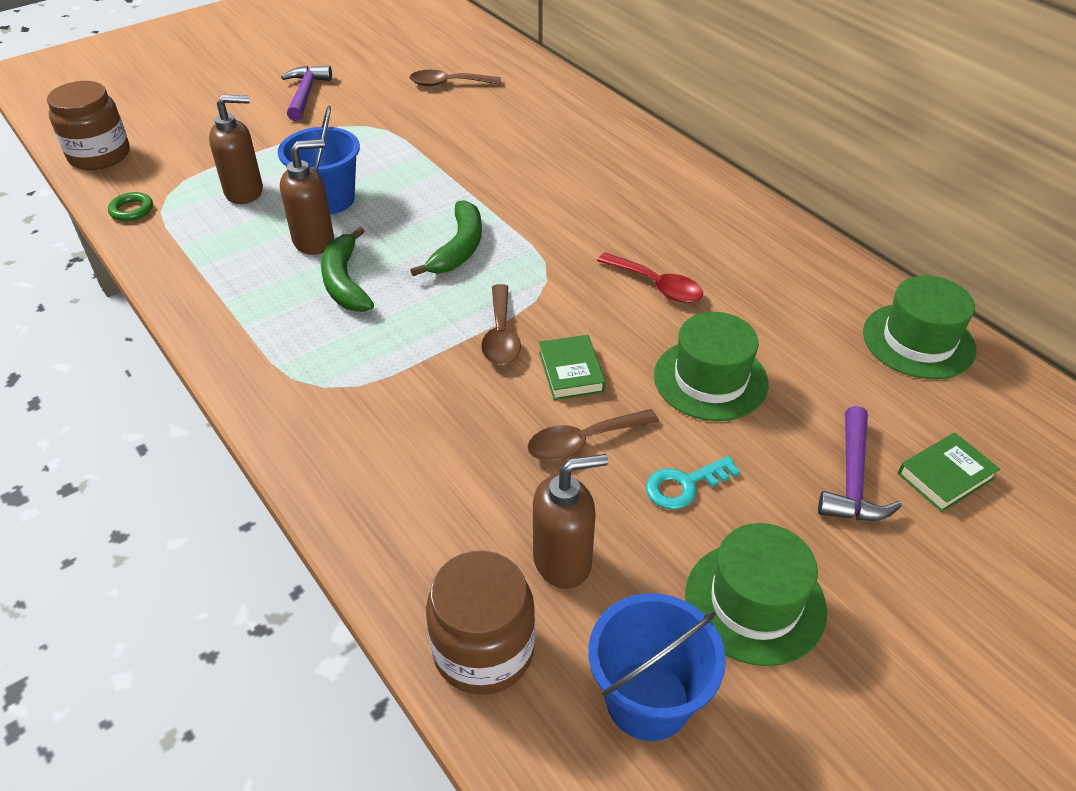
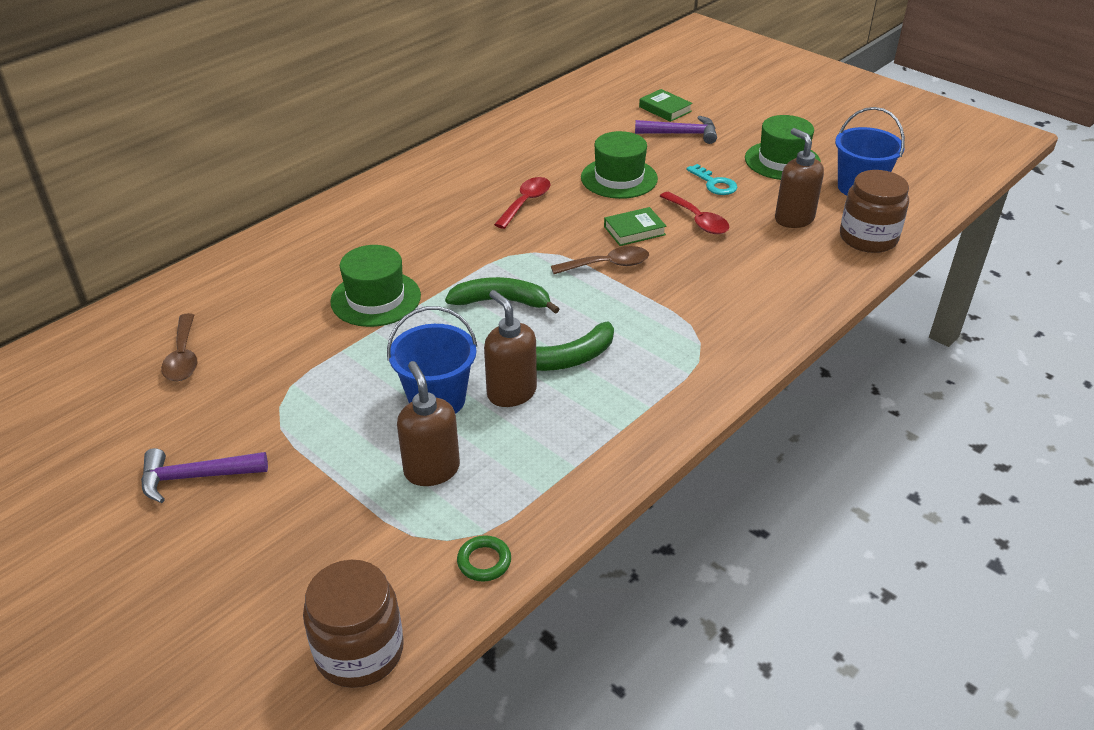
camera: 100 degrees left, 5 degrees down
(582, 442) = (698, 220): brown spoon -> red spoon
(918, 341) = (554, 111): green hat -> green hat (376, 299)

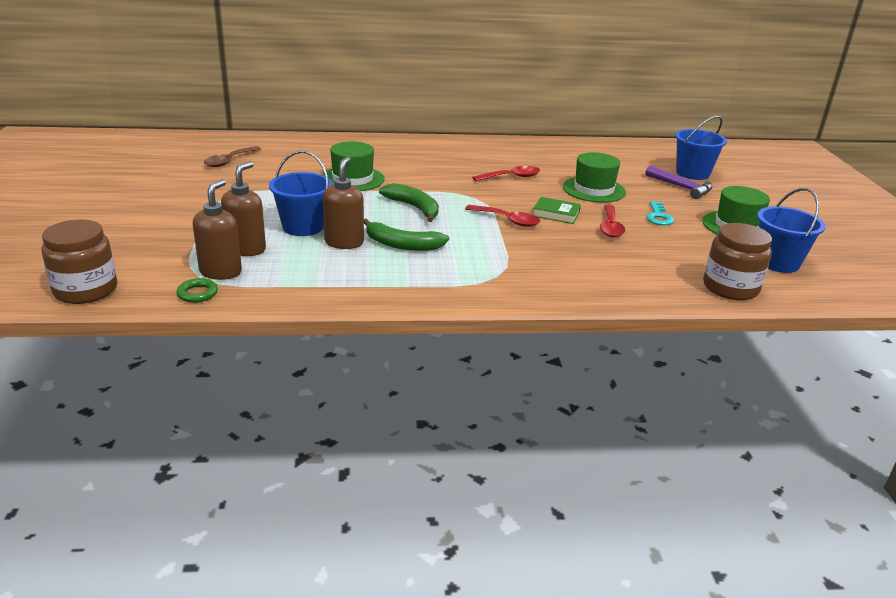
camera: 40 degrees right, 10 degrees down
(196, 477) = (152, 200): purple hammer -> none
(608, 265) = (508, 220): brown spoon -> red spoon
(665, 109) = (692, 173): green book -> blue bucket
(794, 219) = (686, 255): brown soap dispenser -> brown soap dispenser (221, 272)

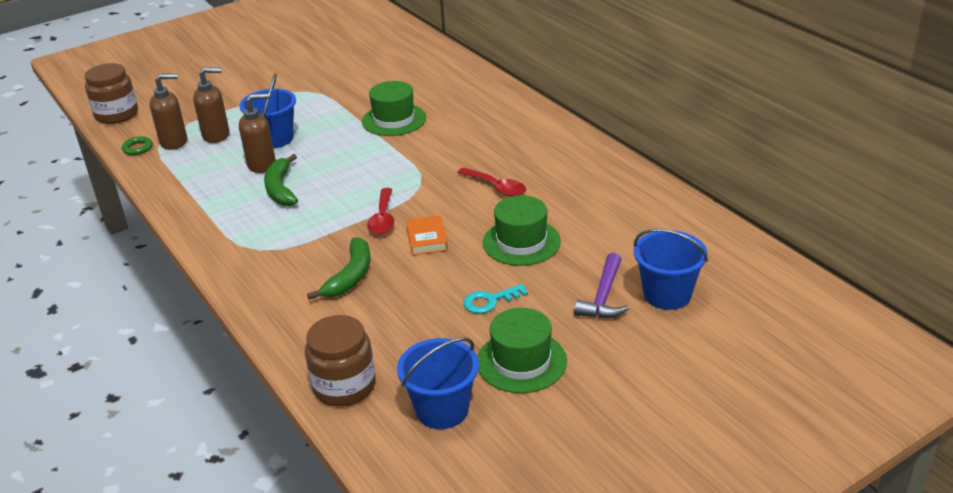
camera: 65 degrees right, 5 degrees up
(229, 161) = (370, 62): brown spoon -> none
(414, 207) = (362, 167): green banana -> green banana (350, 276)
(556, 214) = (427, 239): green book -> orange book
(610, 227) = (427, 278): red spoon -> none

